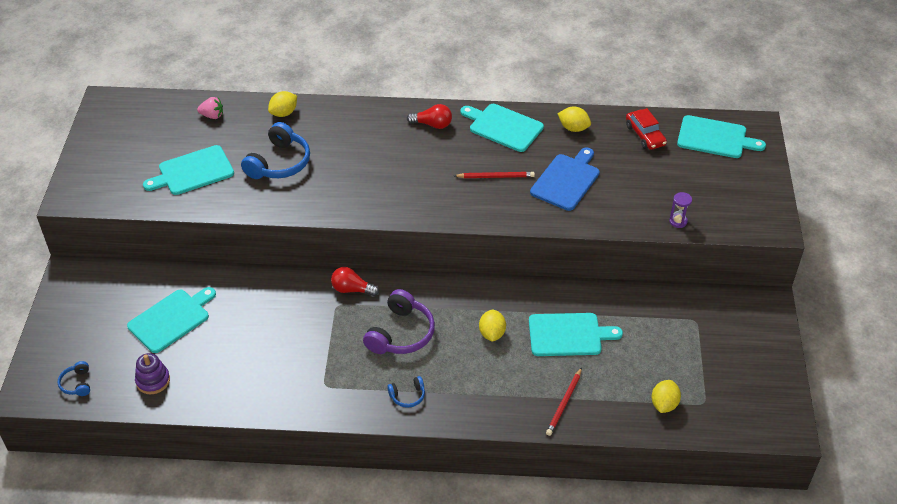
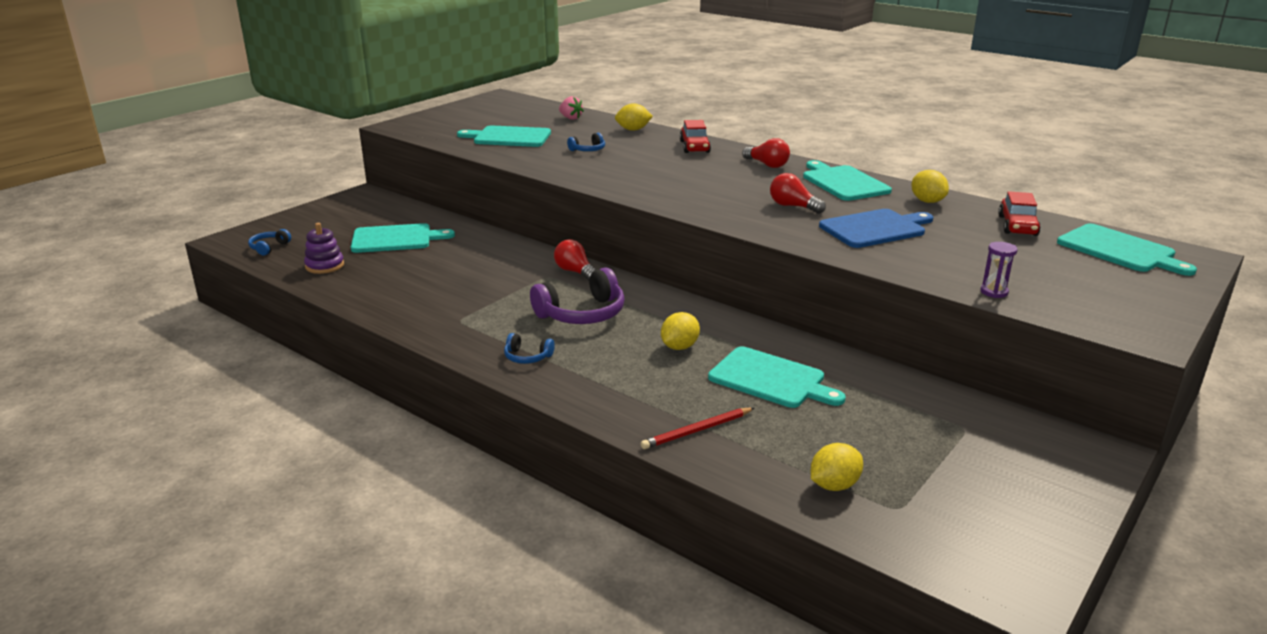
camera: 35 degrees right, 20 degrees down
(279, 163) = (588, 150): blue headphones -> blue headphones, size x0.50
(357, 120) = (694, 147): none -> red car
(495, 176) = (793, 206): red pencil -> red light bulb

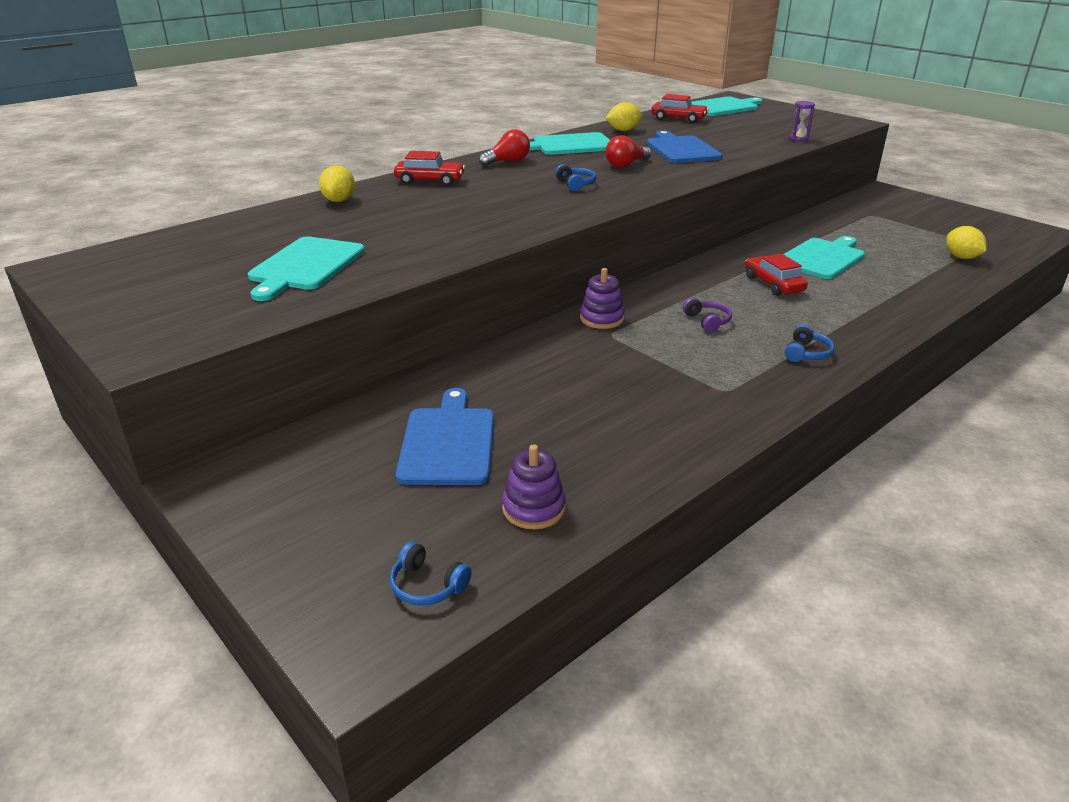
camera: 80 degrees left, 5 degrees up
(396, 239) = (448, 442): turquoise cutting board -> blue cutting board
(570, 118) = (251, 228): pink strawberry -> none
(575, 272) = (602, 319): red light bulb -> purple stacking toy
(582, 314) = (707, 321): purple headphones -> purple headphones, size x0.50
(588, 150) = (403, 225): blue headphones -> blue headphones (575, 184)
(679, 347) = (773, 284): yellow lemon -> red car
(697, 431) = (912, 290): red pencil -> none

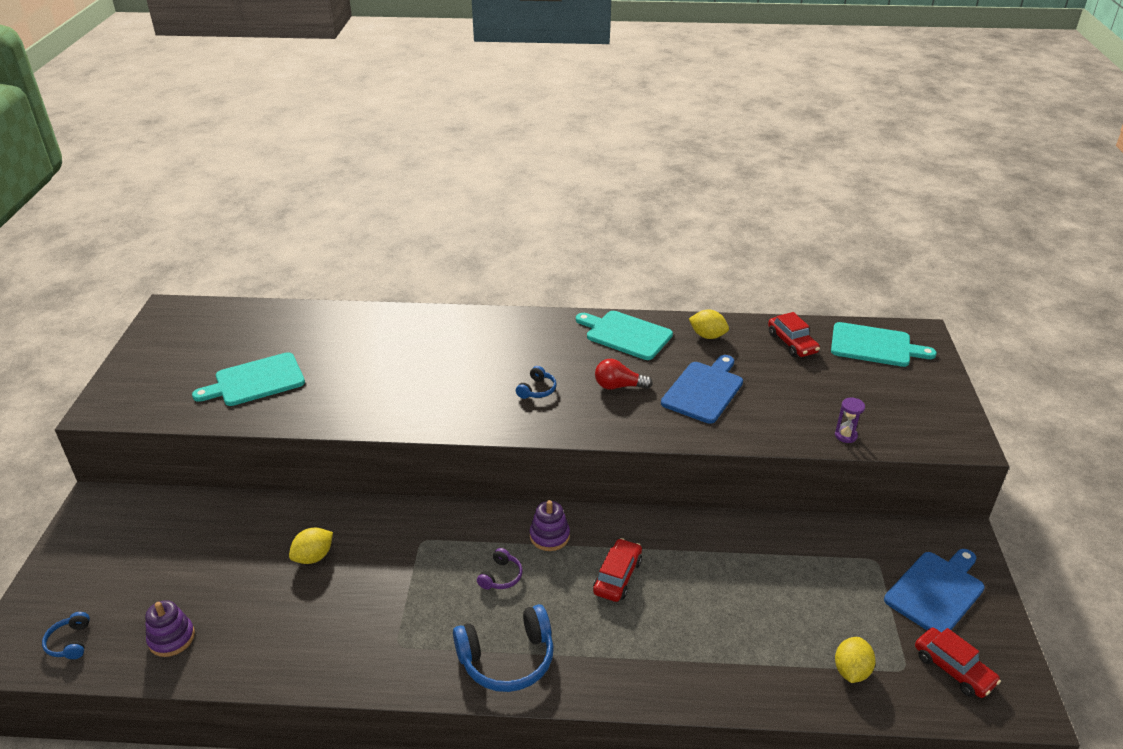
camera: 45 degrees right, 5 degrees up
(339, 200) = (371, 321): yellow lemon -> yellow lemon (313, 557)
(430, 180) = (455, 328): red car -> red car (953, 669)
(448, 442) = (210, 558): blue cutting board -> blue cutting board (936, 591)
(507, 161) = (543, 332): red light bulb -> none
(602, 319) = (442, 522): purple stacking toy -> purple stacking toy (549, 536)
(806, 353) = (507, 659): blue headphones -> blue headphones, size x2.01
(822, 258) = (716, 578): turquoise cutting board -> none

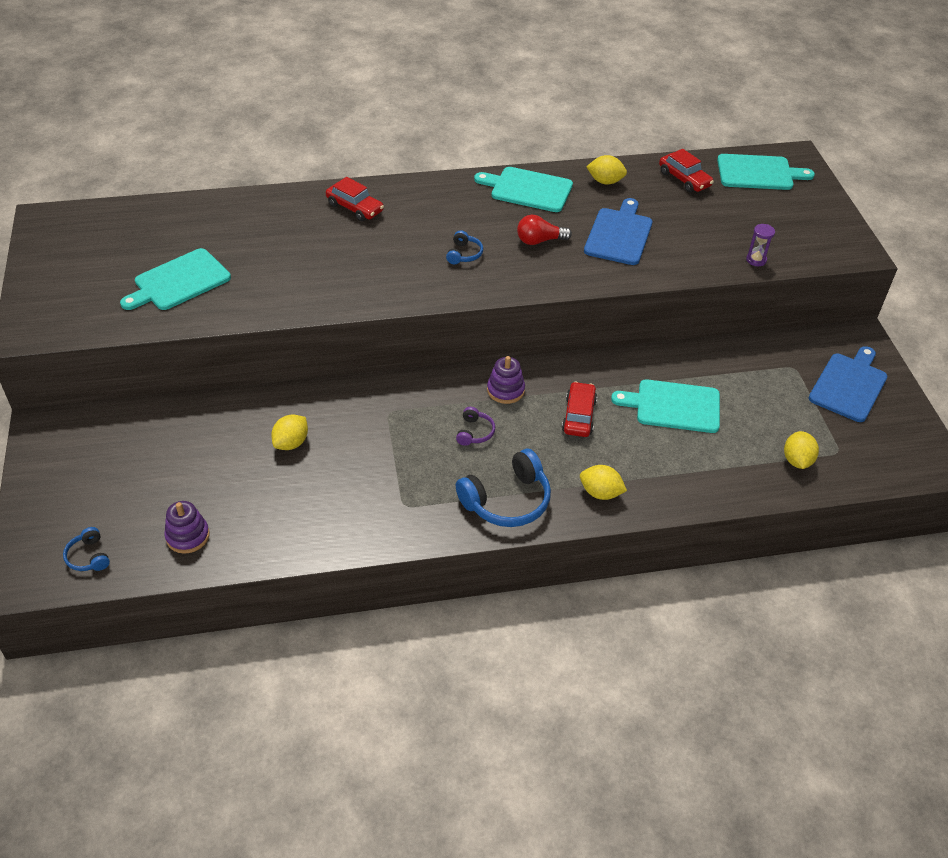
camera: 15 degrees left, 10 degrees up
(612, 669) = (600, 493): none -> yellow lemon
(725, 582) = (673, 406): none -> turquoise cutting board
(953, 669) = (876, 445): red car -> red car (355, 208)

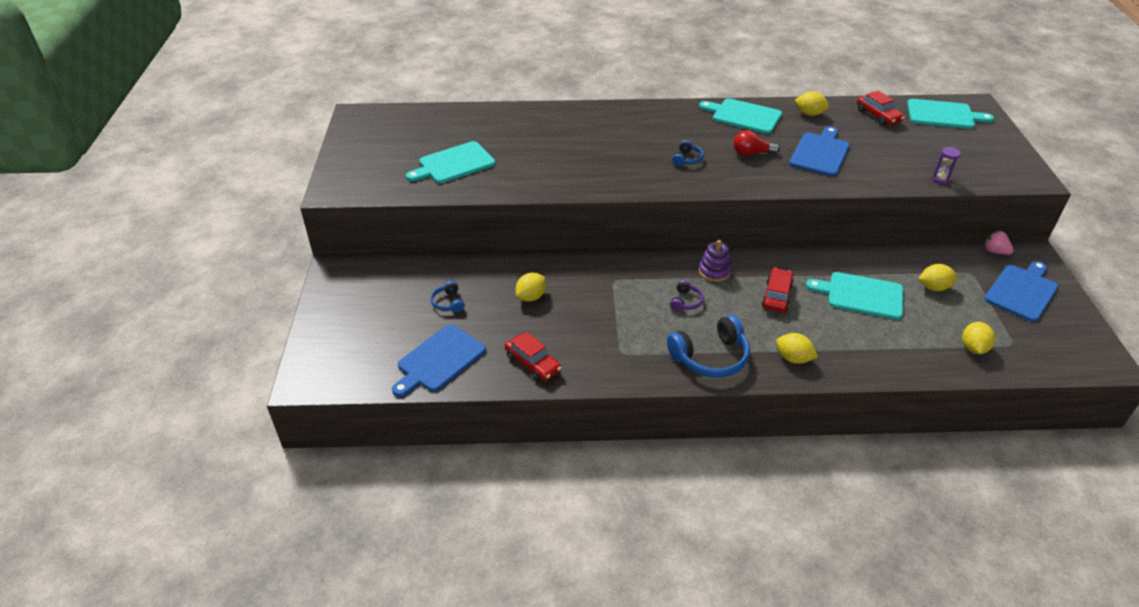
camera: 10 degrees right, 5 degrees down
(88, 556) = (357, 368): blue headphones -> blue headphones (448, 302)
(187, 536) = (439, 360): purple stacking toy -> blue cutting board
(355, 208) = (599, 121): red car -> red car (533, 363)
(753, 389) = (934, 287): none -> yellow lemon
(819, 337) = (994, 251): none -> pink strawberry

